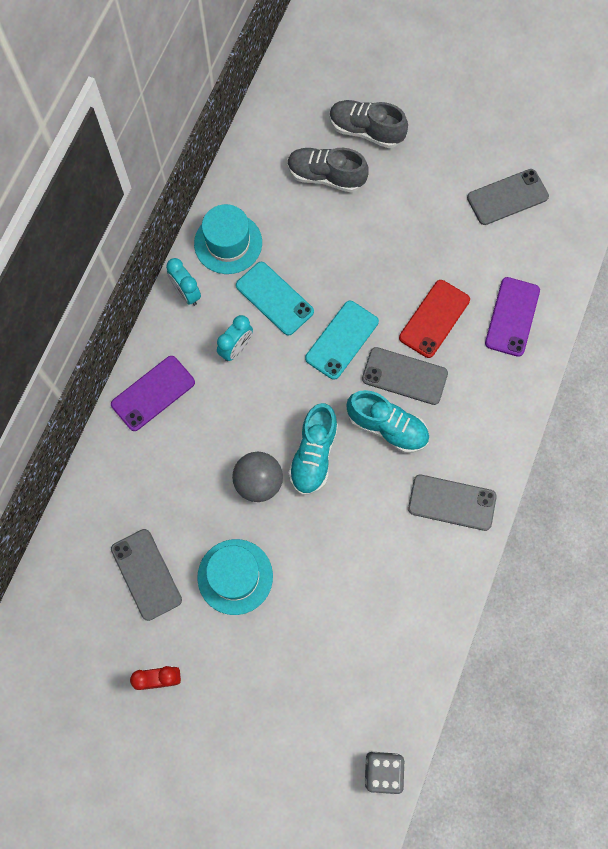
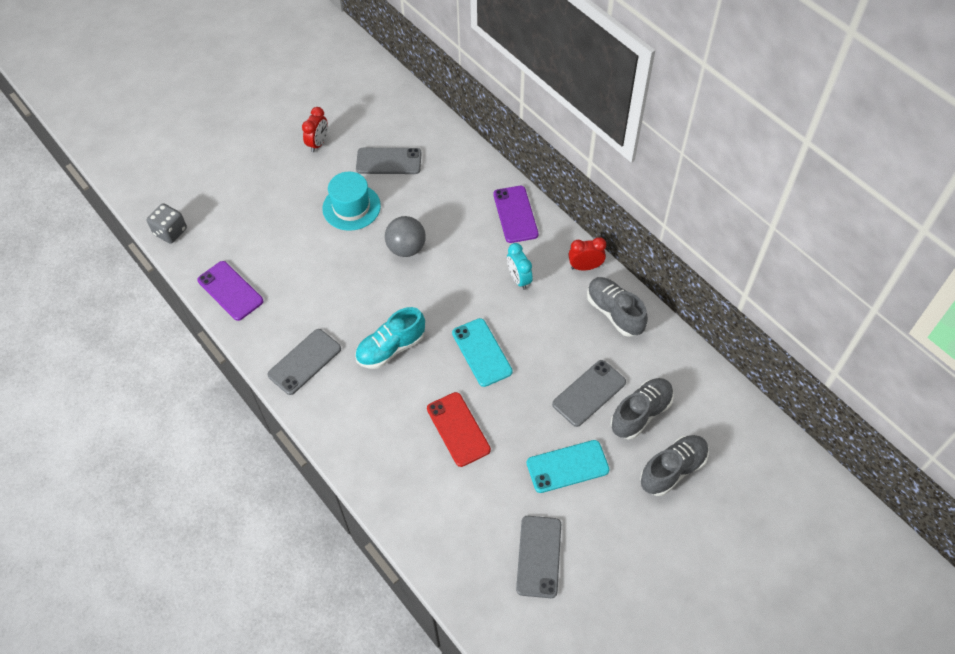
camera: 120 degrees right, 15 degrees down
(186, 293) = (585, 267): turquoise clock -> red clock
(228, 243) = (614, 313): turquoise hat -> grey shoe
(274, 298) = (546, 323): turquoise phone -> turquoise phone (567, 466)
(313, 455) = (402, 290): turquoise shoe -> none
(404, 376) = (423, 381): grey phone -> grey phone (589, 393)
(512, 317) = (422, 492): purple phone -> purple phone (230, 291)

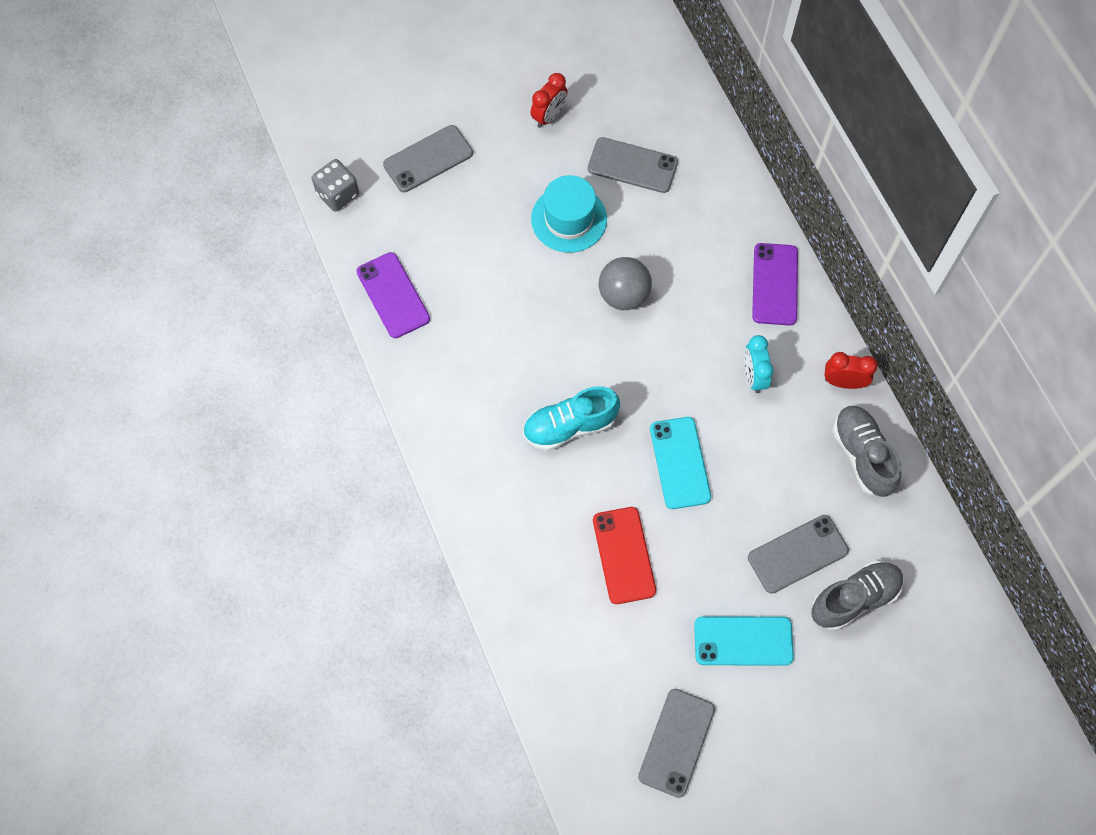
camera: 15 degrees right, 10 degrees up
(304, 362) = (461, 415): grey phone -> grey phone (428, 159)
(672, 470) = (871, 682): grey shoe -> none

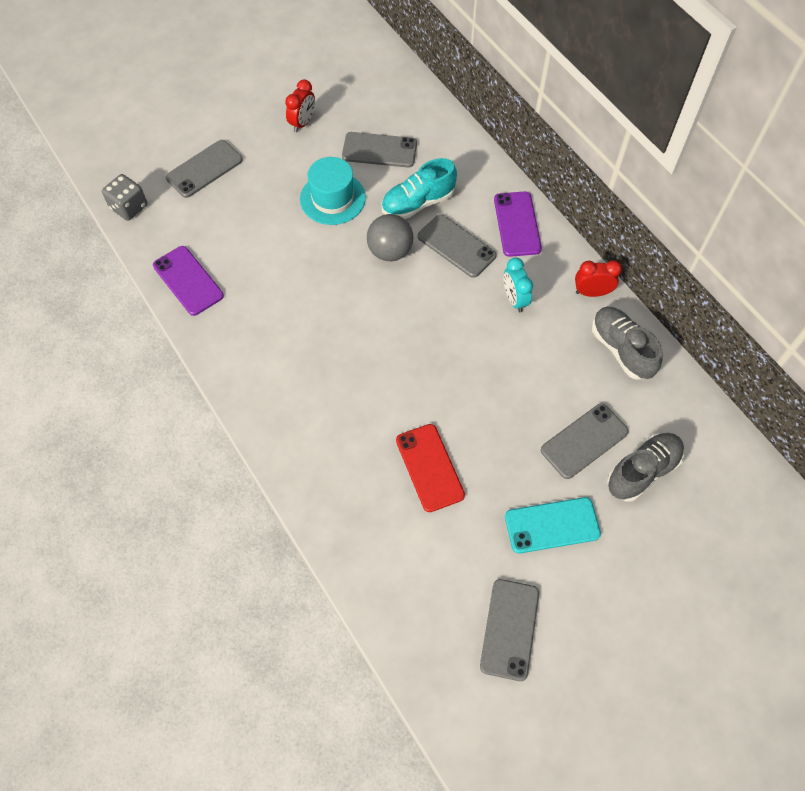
camera: 10 degrees left, 5 degrees down
(569, 426) = (361, 365): turquoise shoe -> turquoise shoe (418, 203)
(680, 463) = (464, 380): turquoise phone -> none
(700, 300) = (456, 246): none -> grey phone

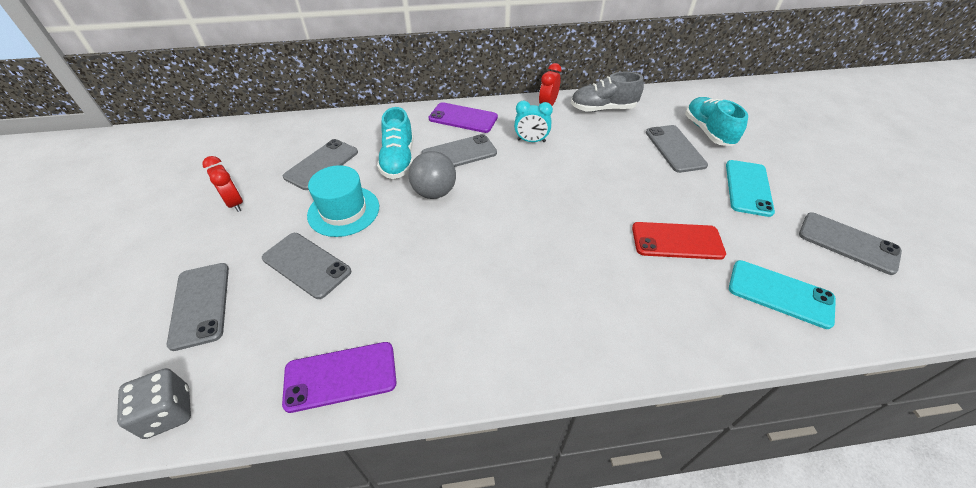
camera: 65 degrees left, 15 degrees down
(266, 207) = (306, 265): none -> grey phone
(403, 564) = (780, 293): none -> turquoise phone
(642, 471) = (708, 131): grey shoe -> turquoise shoe

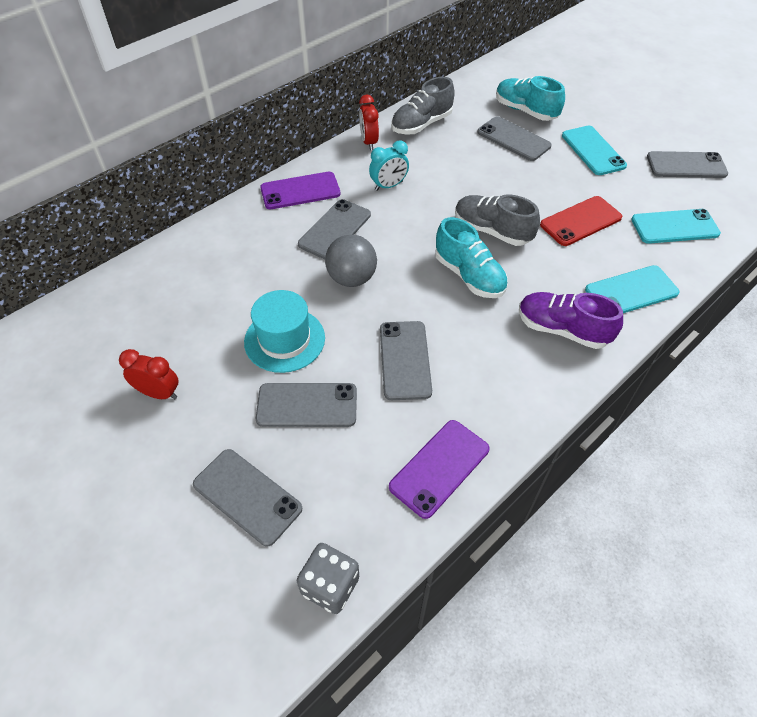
camera: 35 degrees left, 5 degrees up
(321, 164) = (206, 307): grey phone -> grey phone (405, 360)
(398, 160) = (282, 264): turquoise shoe -> turquoise shoe (469, 276)
(565, 325) = (562, 330): none -> purple shoe
(582, 210) = (492, 231): none -> grey shoe
(671, 329) = (631, 291): none -> turquoise phone

